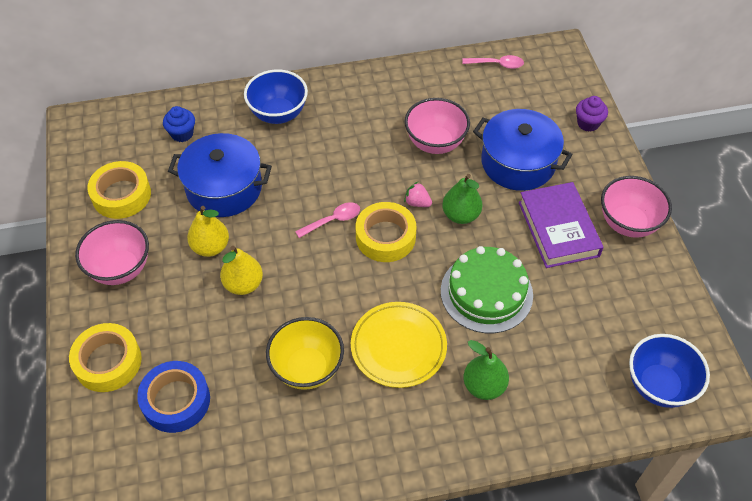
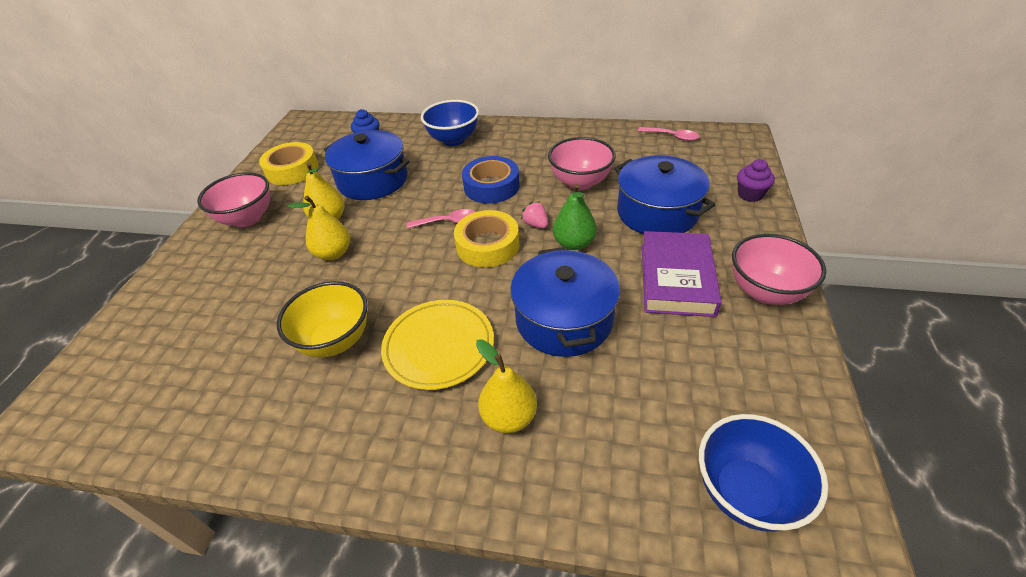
camera: 25 degrees right, 10 degrees down
(108, 362) = (176, 285): yellow tape -> none
(176, 400) = (200, 334): blue tape -> blue tape (491, 186)
(484, 386) = (509, 417): green pear -> yellow pear
(486, 293) = (564, 319): green cake -> blue pot

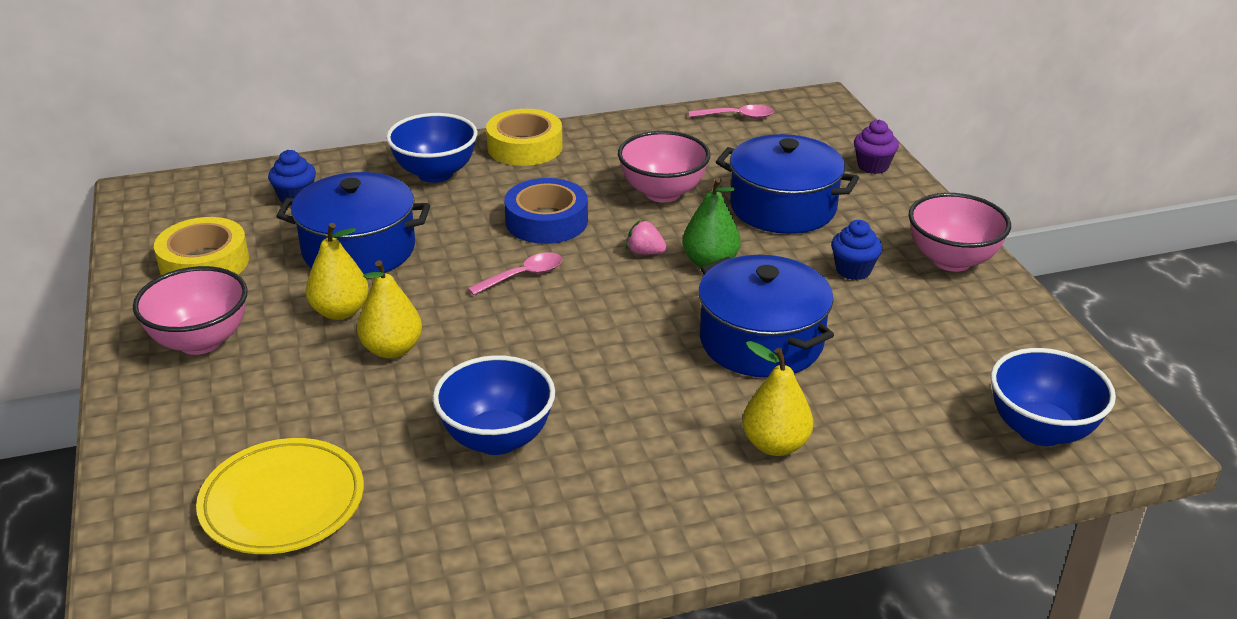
camera: 30 degrees left, 10 degrees down
(335, 340) = (497, 439): yellow bowl -> blue bowl
(439, 346) = (637, 407): yellow plate -> yellow plate (282, 502)
(487, 245) = (603, 289): yellow tape -> yellow tape (525, 147)
(676, 278) = (853, 270): purple book -> blue cupcake

